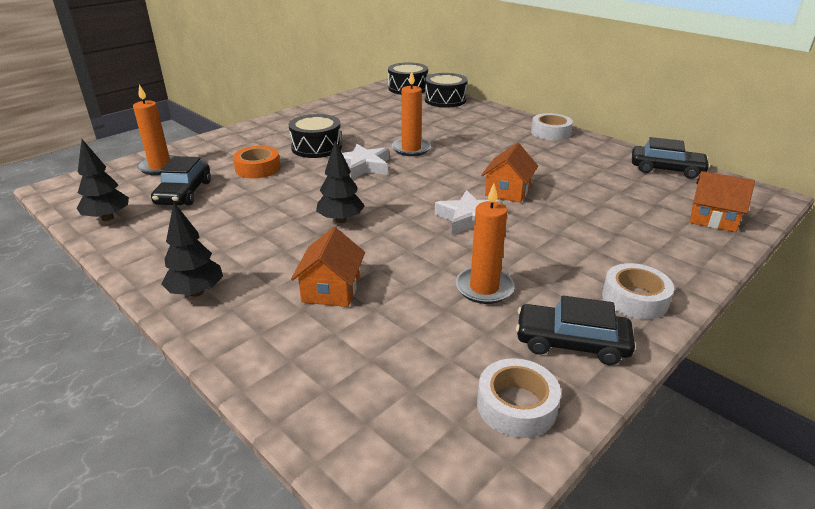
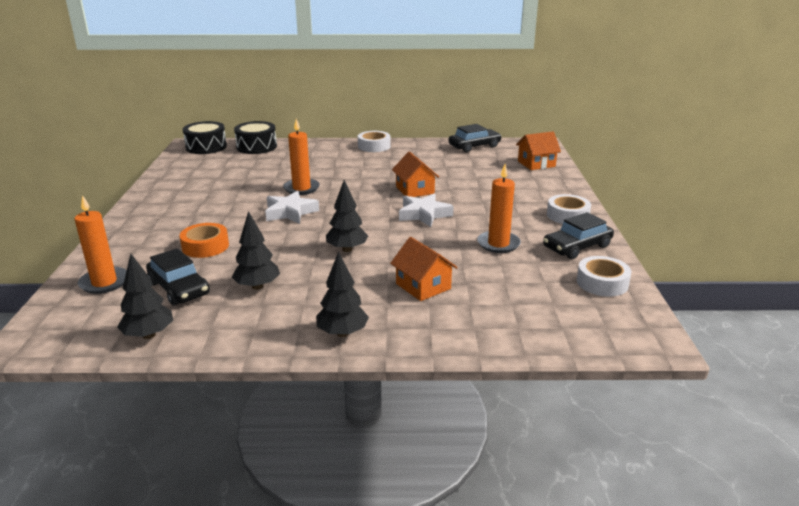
camera: 45 degrees left, 5 degrees down
(225, 217) = (257, 286): none -> black tree
(316, 147) = (223, 214): black drum -> none

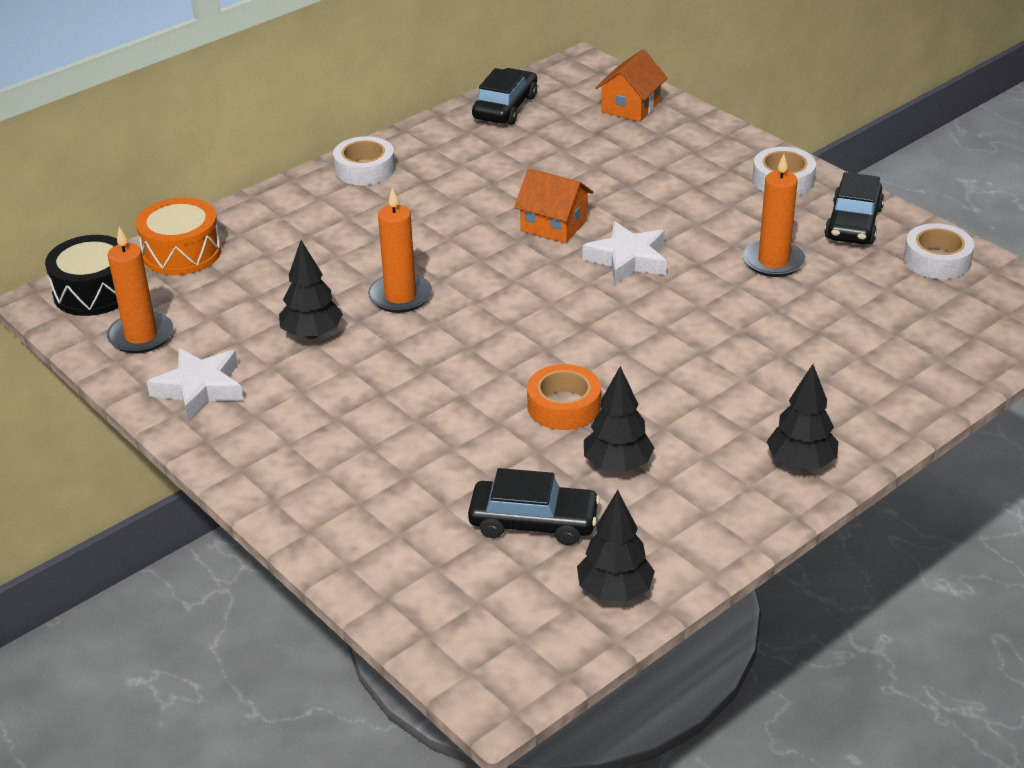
camera: 40 degrees left, 10 degrees up
(104, 282) = (425, 572): orange candle -> orange candle (141, 336)
(205, 246) = (449, 452): orange tape -> orange tape (564, 406)
(256, 147) = (182, 252): black drum -> orange drum
(290, 212) = (459, 343): white star -> white star (200, 389)
(347, 249) = (627, 359): black tree -> black tree (312, 334)
(423, 286) = (785, 361): orange house -> none

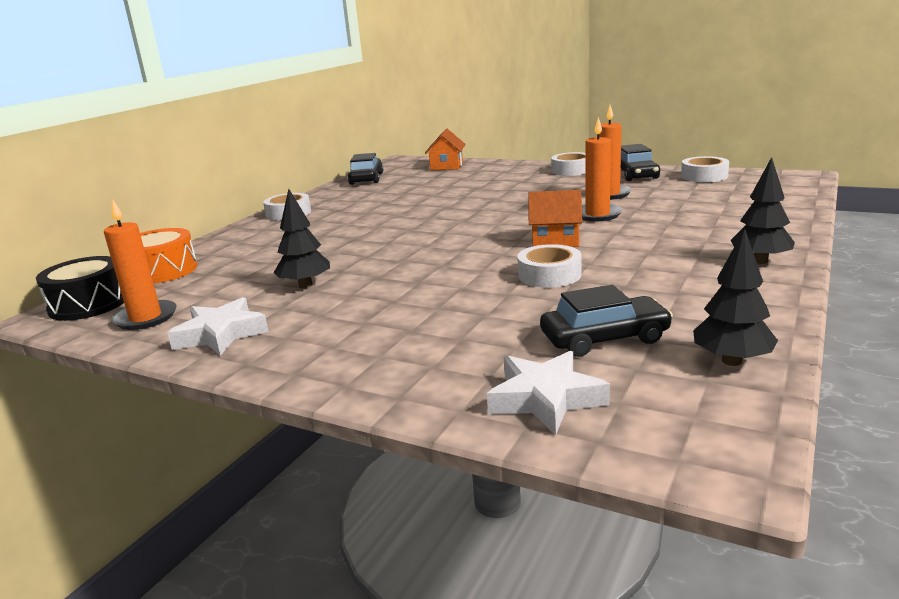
camera: 20 degrees left, 15 degrees down
(400, 296) = (364, 255): orange candle -> orange candle (597, 215)
(554, 225) = (446, 208): orange house -> orange house (555, 240)
(564, 406) = (549, 275): orange tape -> white tape
(617, 465) = (630, 292): black tree -> none
(628, 260) = (513, 210): white star -> white star (545, 399)

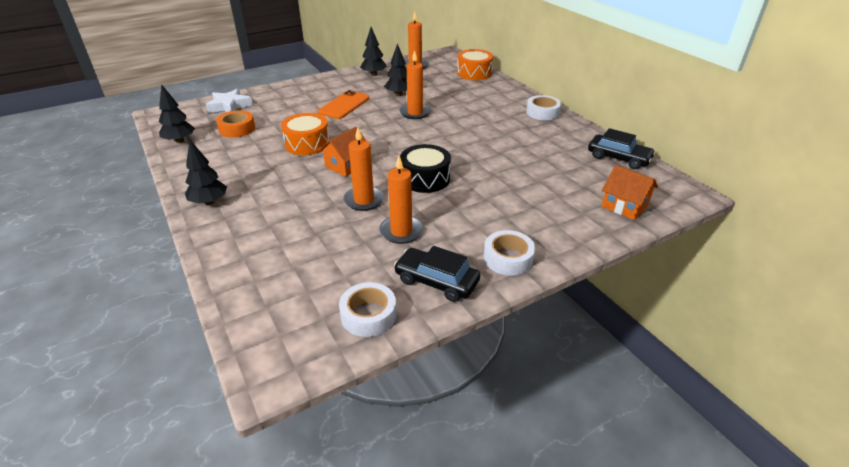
camera: 120 degrees right, 15 degrees up
(88, 304) = (450, 59): black drum -> black drum (425, 178)
(221, 334) = (373, 74): white star -> black tree
(363, 257) = (415, 113): none -> orange candle
(394, 303) = (344, 105): none -> orange phone
(549, 275) = (307, 143): white tape -> orange drum
(604, 338) = (237, 129): black car -> orange tape

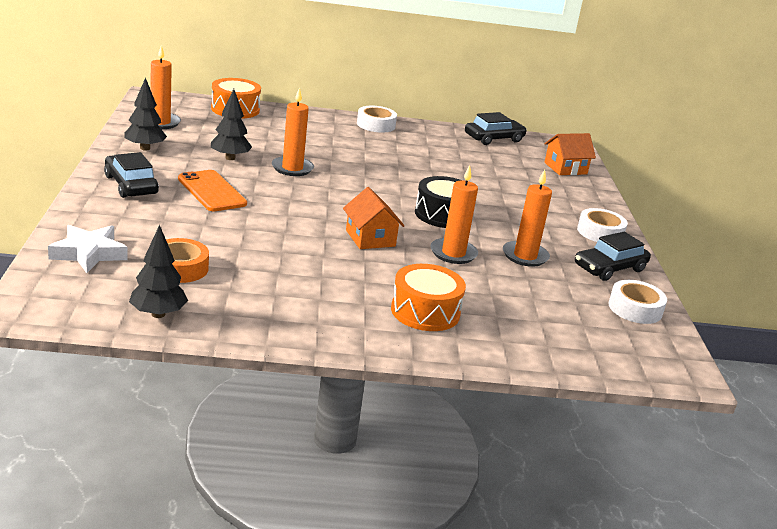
camera: 65 degrees left, 10 degrees down
(209, 202) = (365, 333): black tree -> none
(307, 143) = (288, 241): orange drum -> orange drum (425, 311)
(321, 87) = (131, 185): none -> black car

